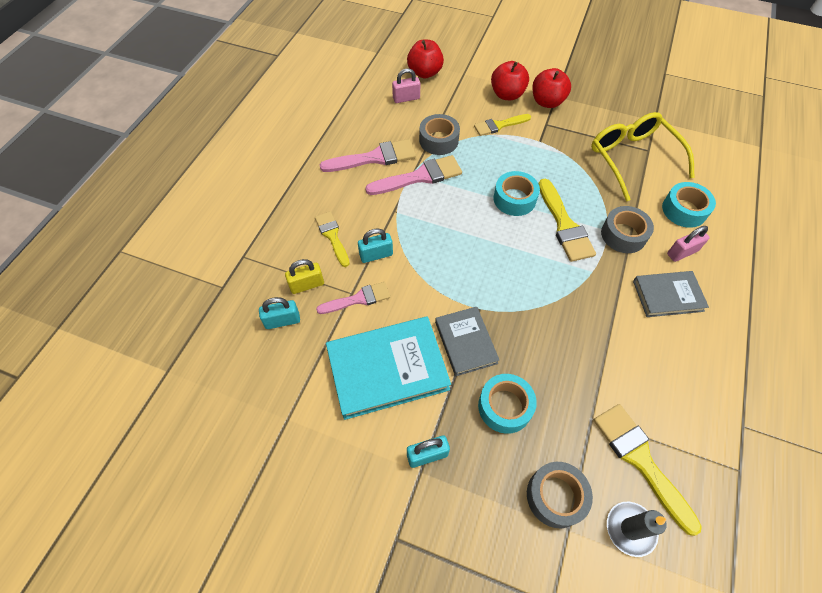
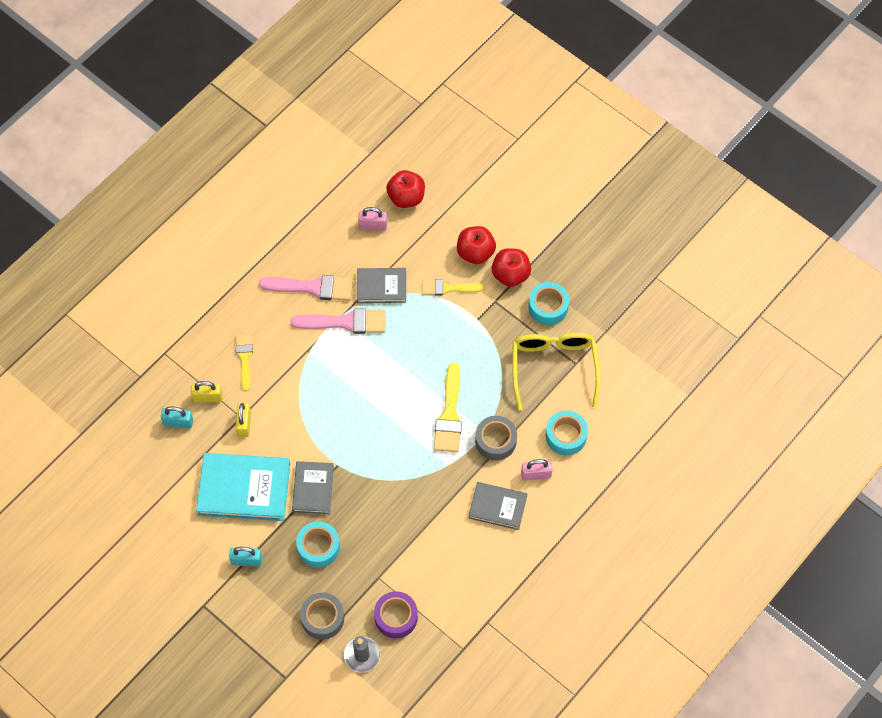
camera: 20 degrees right, 5 degrees up
(358, 299) = (244, 424): pink brush -> yellow padlock
(376, 255) = (274, 389): turquoise padlock -> none
(438, 140) = (381, 287): grey tape -> grey book
(514, 199) = (419, 374): turquoise tape -> turquoise tape (548, 307)
(640, 460) = (396, 617): yellow brush -> purple tape

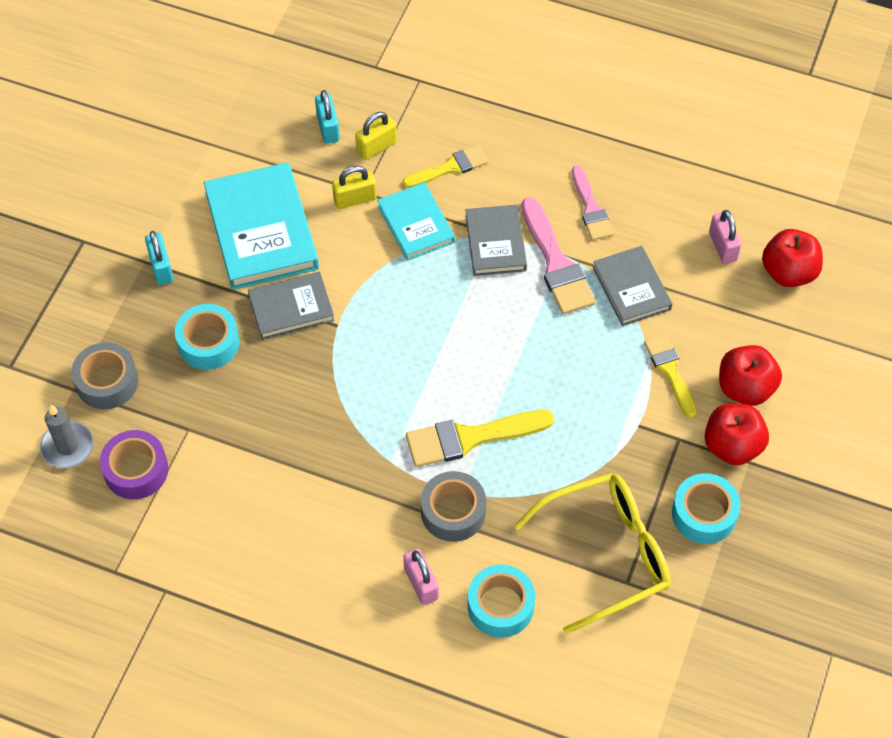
camera: 70 degrees right, 5 degrees down
(208, 397) = (376, 147): yellow padlock -> yellow padlock turned 75 degrees clockwise
(280, 393) = (416, 224): none -> turquoise book
(313, 287) = (591, 208): pink brush -> pink brush, size x0.65
(497, 507) = (349, 548): grey book -> grey book (495, 243)

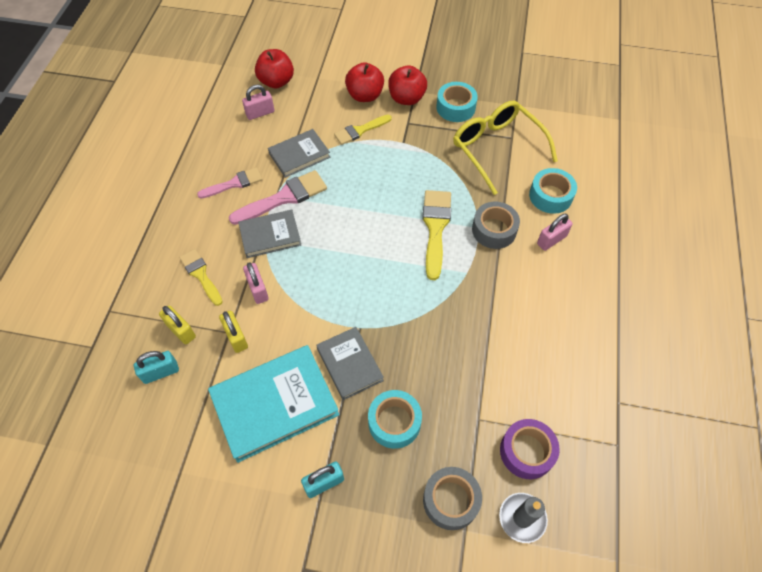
camera: 100 degrees left, 0 degrees up
(416, 224) = (258, 289): turquoise book -> pink padlock
(470, 438) = (435, 228): yellow brush -> yellow brush turned 150 degrees counterclockwise

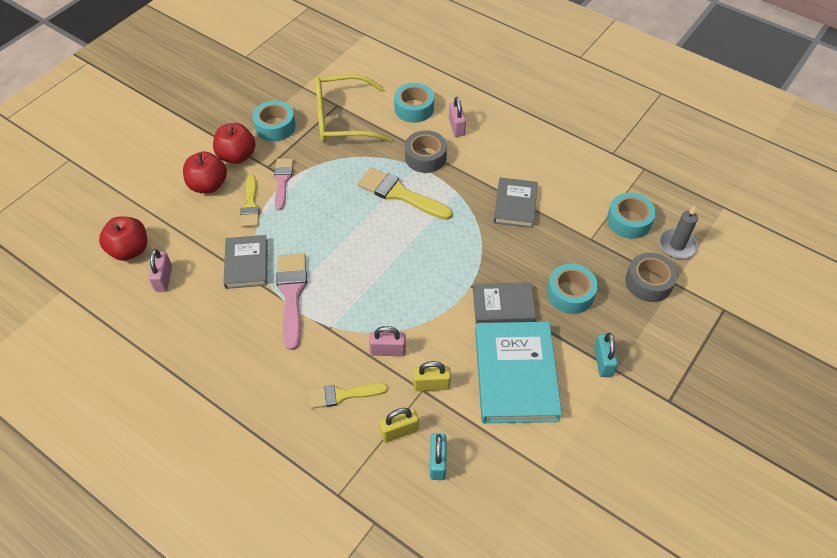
camera: 65 degrees left, 5 degrees down
(234, 183) = (244, 331): pink brush -> pink brush (282, 181)
(270, 235) = (331, 320): grey book -> grey book (515, 205)
(526, 452) = (629, 221): purple tape -> turquoise tape

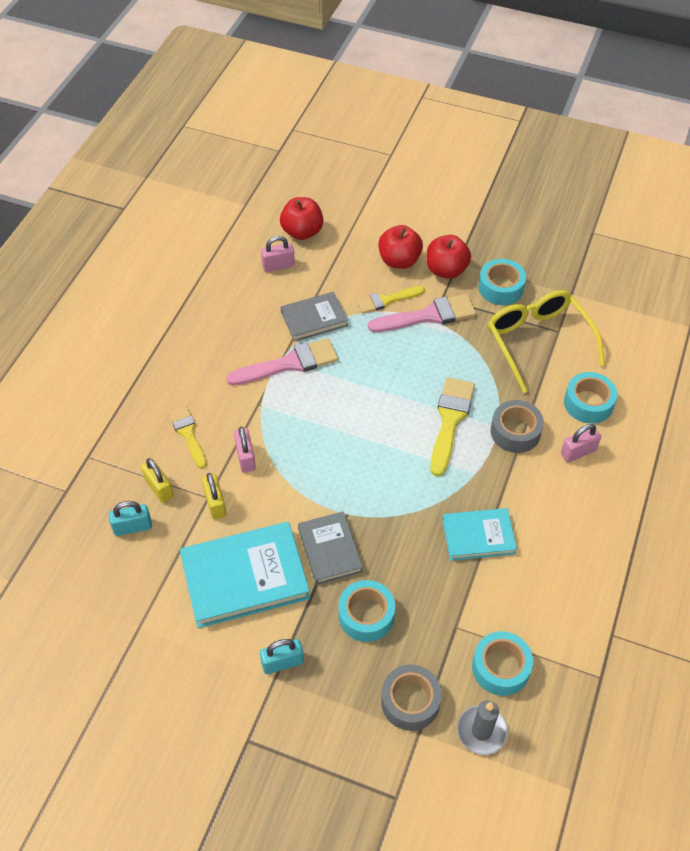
camera: 75 degrees right, 0 degrees up
(282, 181) = (428, 316): pink brush -> pink brush, size x1.53
(515, 205) = (478, 536): grey book -> turquoise book

